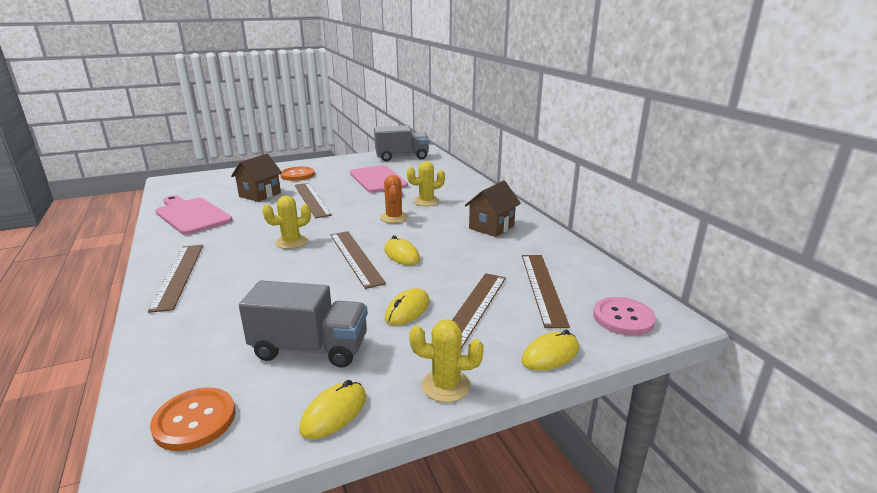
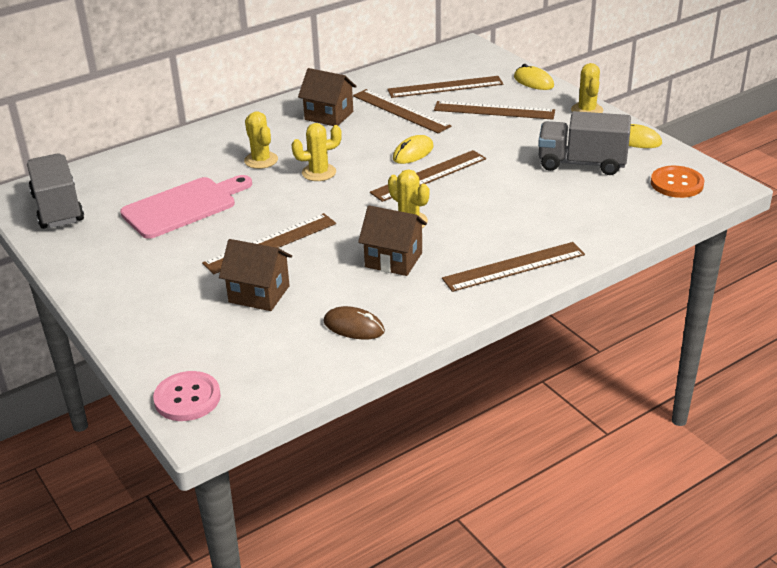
camera: 100 degrees left, 10 degrees up
(192, 215) = (354, 327): pink cutting board -> brown mouse
(247, 232) = (393, 260): none -> brown house
(297, 175) = (160, 286): orange button -> none
(310, 348) = (581, 163): grey truck -> grey truck turned 75 degrees counterclockwise
(394, 217) = (319, 172): orange cactus -> yellow cactus
(407, 310) = (508, 135): yellow mouse -> none
(490, 258) = (401, 111): none -> brown ruler
(623, 318) = (474, 60): pink button -> pink button (187, 398)

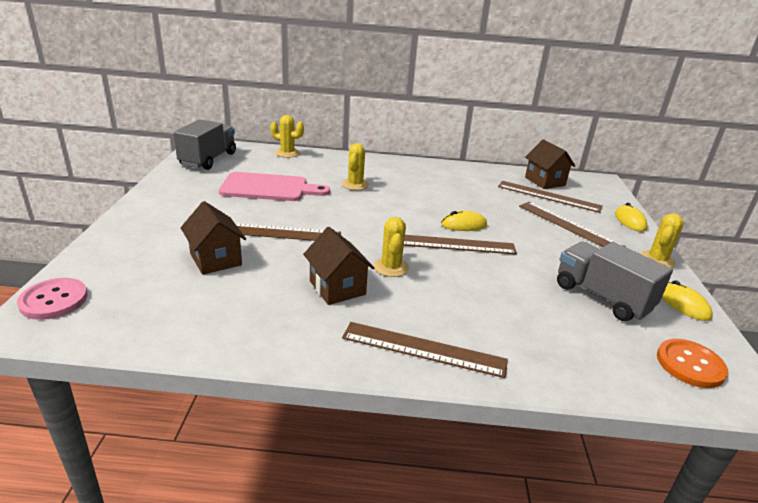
camera: 35 degrees right, 5 degrees down
(319, 172) = (379, 207): yellow cactus -> yellow cactus (287, 153)
(329, 116) = (438, 179): brown house -> brown house (545, 181)
(354, 327) = (230, 319): brown mouse -> none
(401, 111) = (493, 197): brown ruler -> none

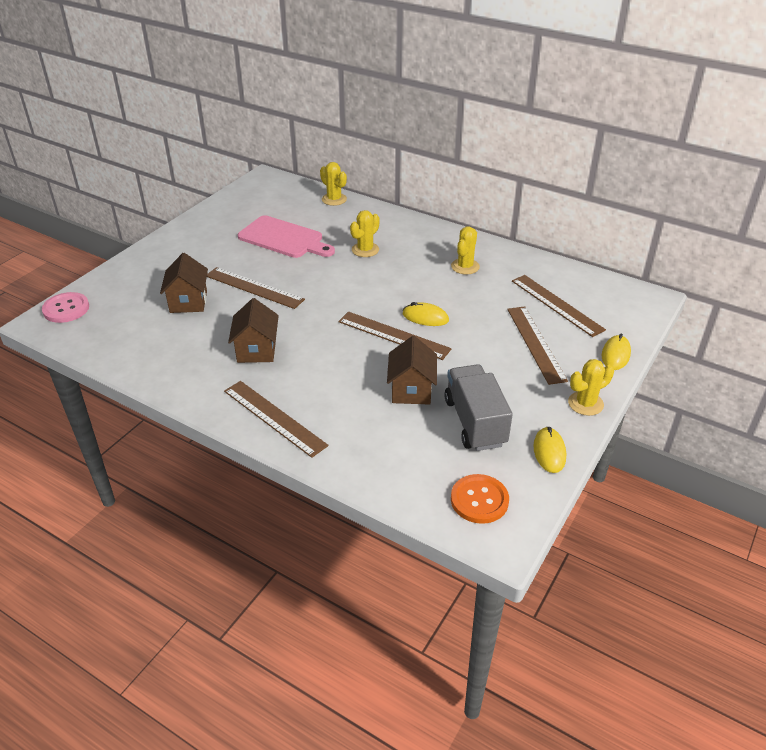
camera: 30 degrees right, 10 degrees up
(208, 159) = (257, 195): grey truck -> none
(391, 267) = (316, 343): yellow cactus -> yellow cactus (465, 266)
(545, 181) = (576, 285): brown house -> brown house (411, 390)

